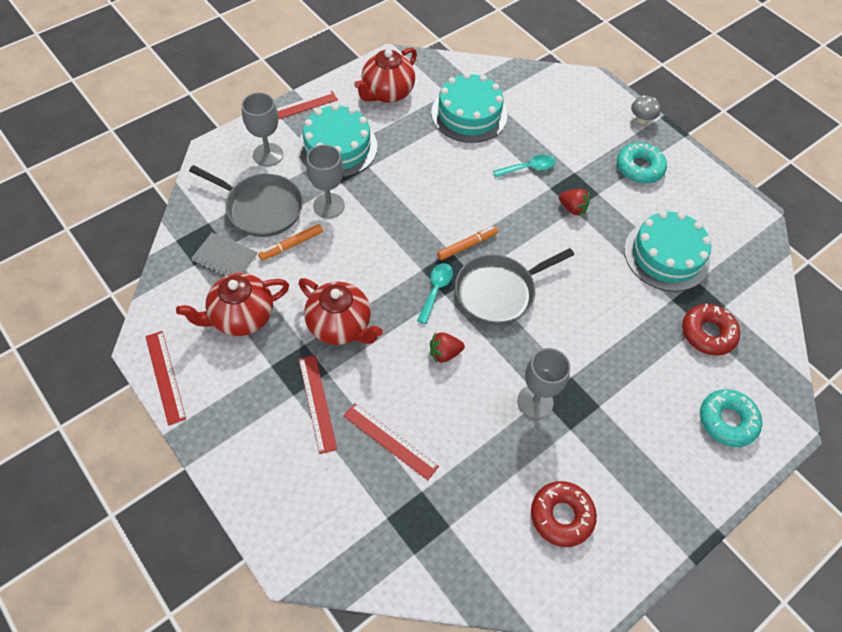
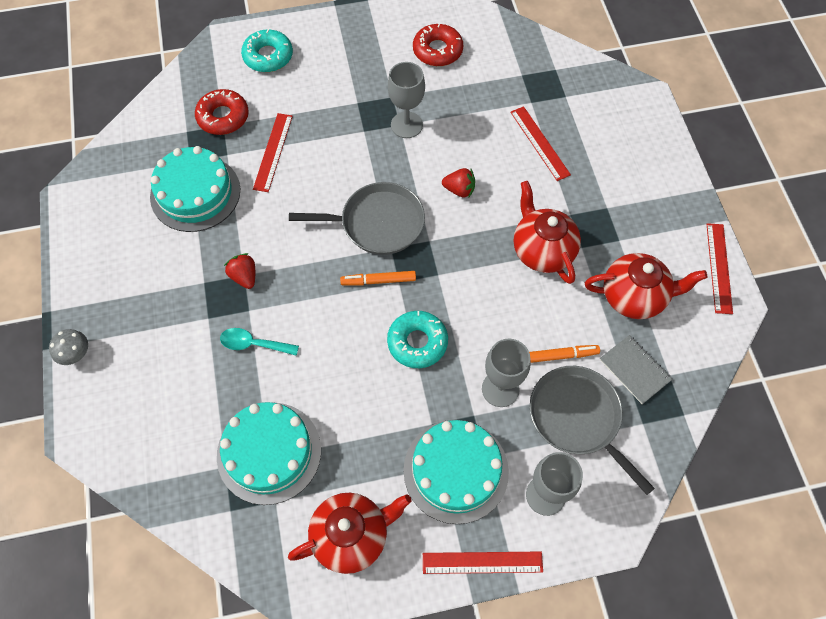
camera: 150 degrees left, 5 degrees up
(317, 403) = (588, 193): red ruler -> red ruler (273, 152)
(435, 290) = (436, 248): turquoise spoon -> none
(639, 168) = (135, 293): turquoise donut -> turquoise donut (417, 342)

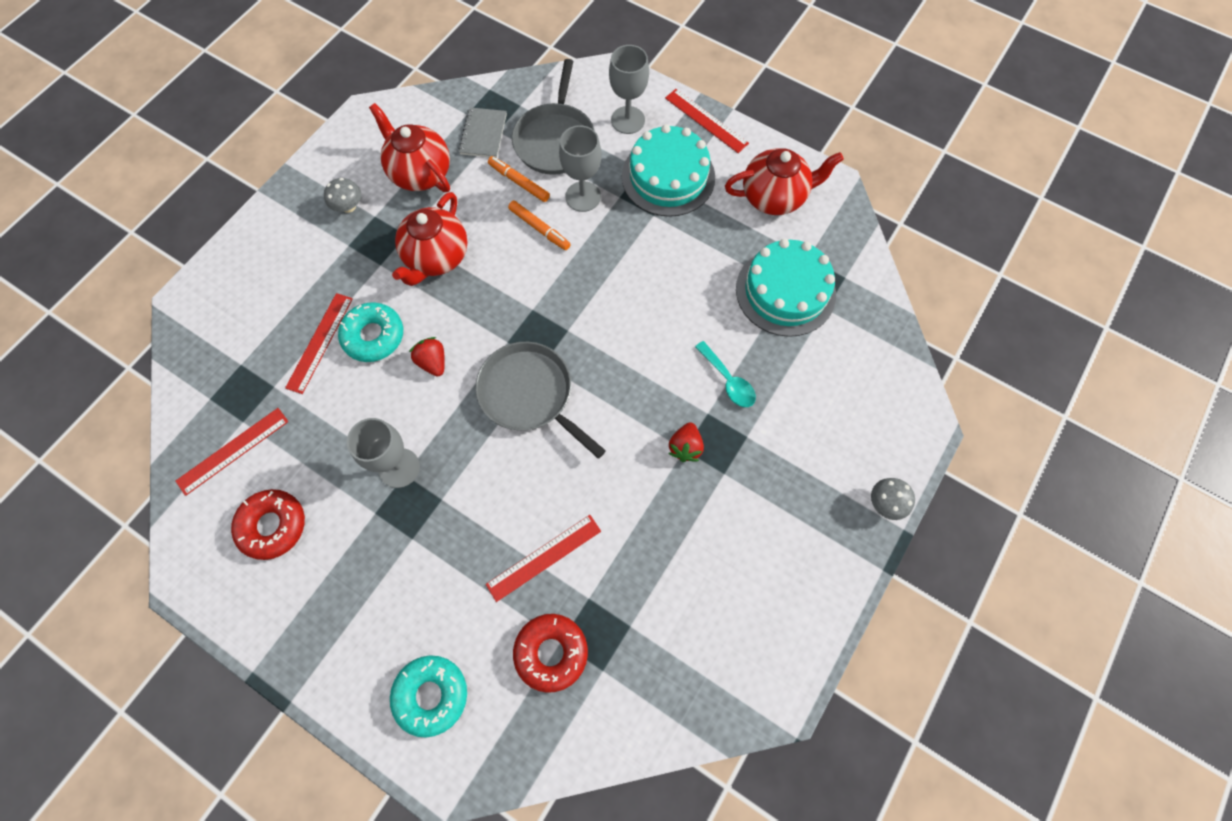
camera: 135 degrees left, 5 degrees up
(195, 193) = (656, 579): turquoise cake -> none
(351, 536) = (774, 197): red teapot -> red teapot turned 150 degrees clockwise
(378, 281) = (582, 345): orange marker -> orange marker (539, 228)
(417, 342) = (604, 274): turquoise donut -> turquoise donut (373, 336)
(643, 230) = (348, 206): none -> grey mushroom
(719, 268) = (340, 141): red ruler -> red ruler (233, 451)

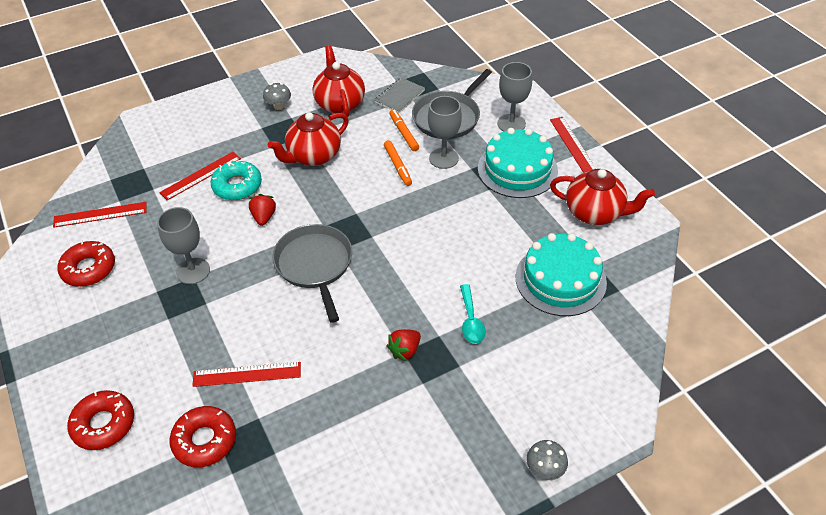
camera: 30 degrees right, 20 degrees down
(431, 695) = (104, 424): turquoise donut -> red donut

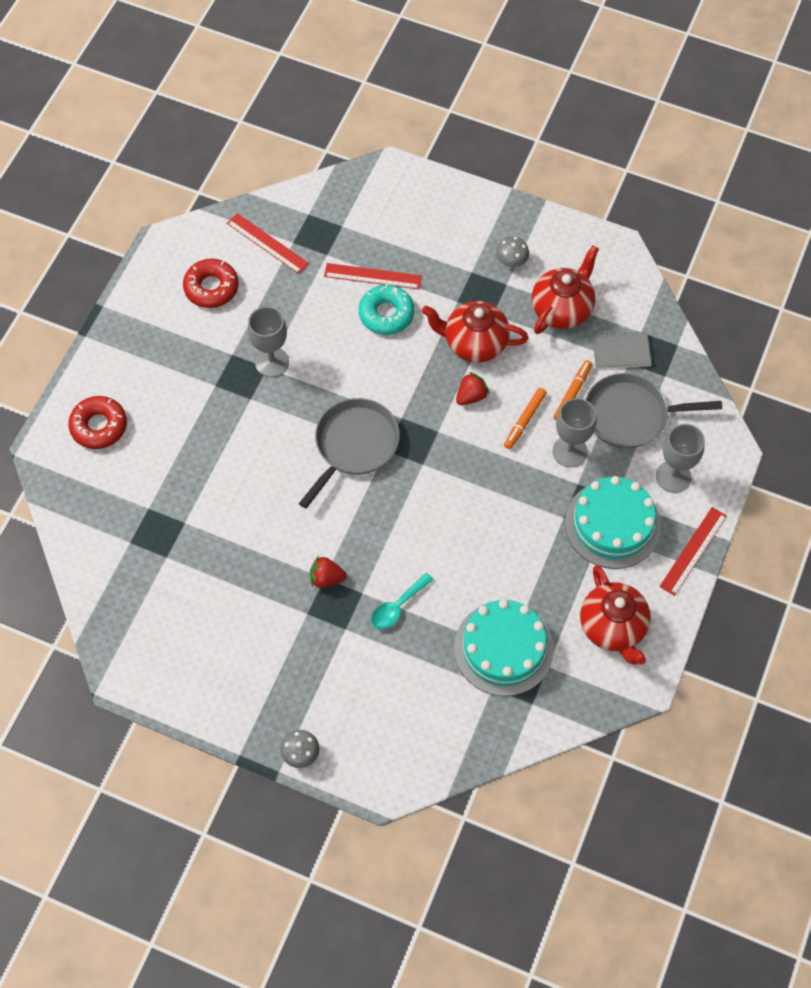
camera: 50 degrees right, 15 degrees up
(205, 440) = (139, 503): red donut -> none
(247, 374) = (213, 483): red ruler -> none
(264, 217) = (370, 364): red strawberry -> red strawberry (471, 396)

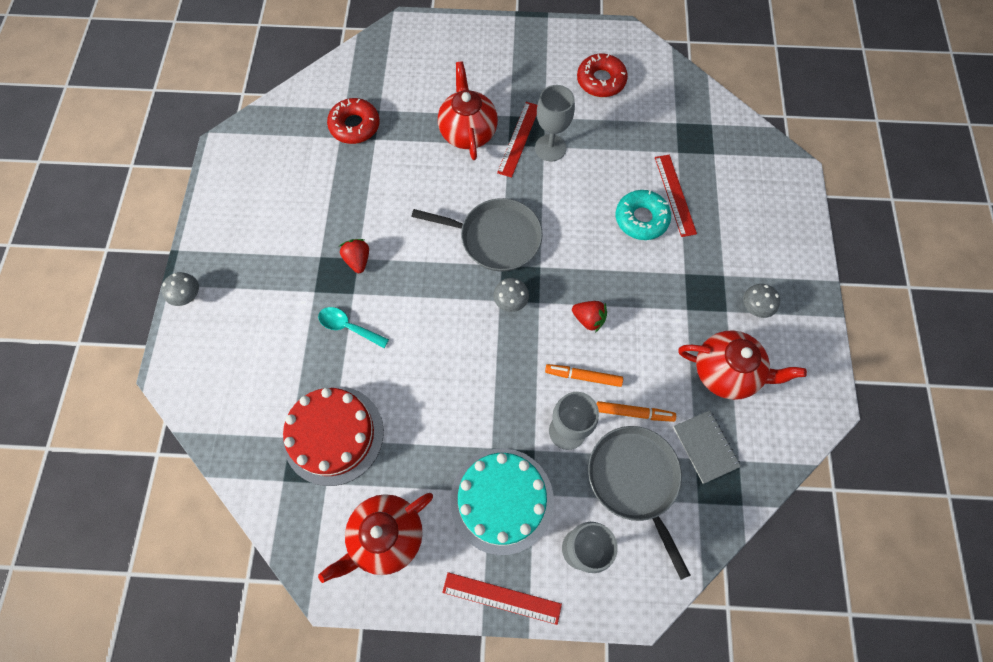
camera: 70 degrees right, 5 degrees up
(99, 426) = (439, 52): red donut -> red donut (355, 126)
(267, 243) = (665, 104): red ruler -> red ruler (519, 139)
(427, 455) = (510, 301): none -> grey mushroom
(474, 343) = (647, 303): red teapot -> red teapot (468, 132)
(503, 648) = (333, 435): turquoise cake -> red cake

